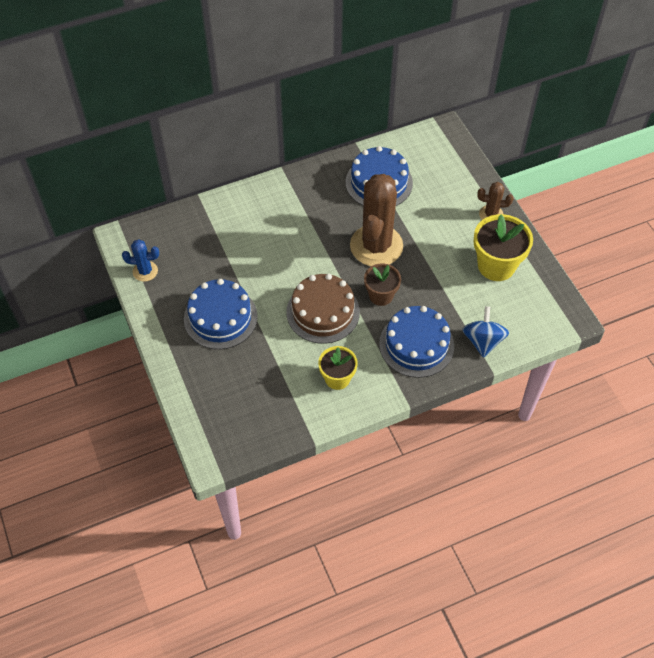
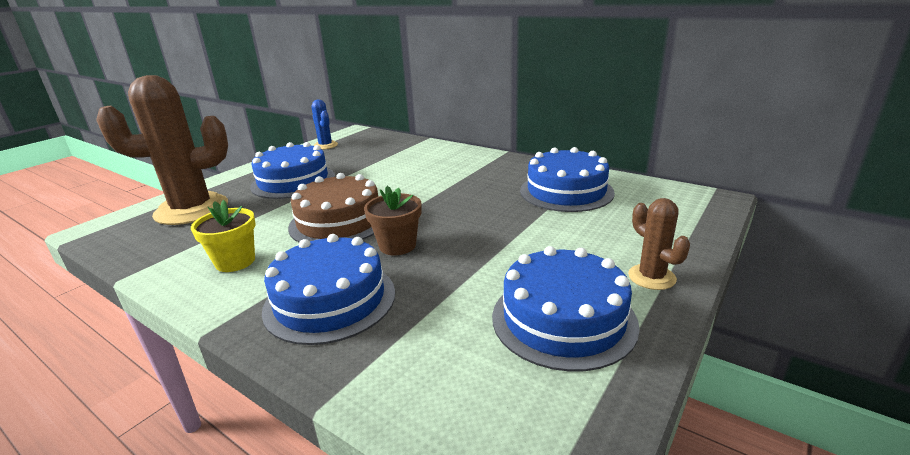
camera: 60 degrees right, 30 degrees down
(376, 246) = (473, 218): brown cactus -> brown cactus (192, 210)
(483, 341) = (384, 366): blue spinning top -> none
(496, 265) = (563, 319): yellow flower pot -> blue cake

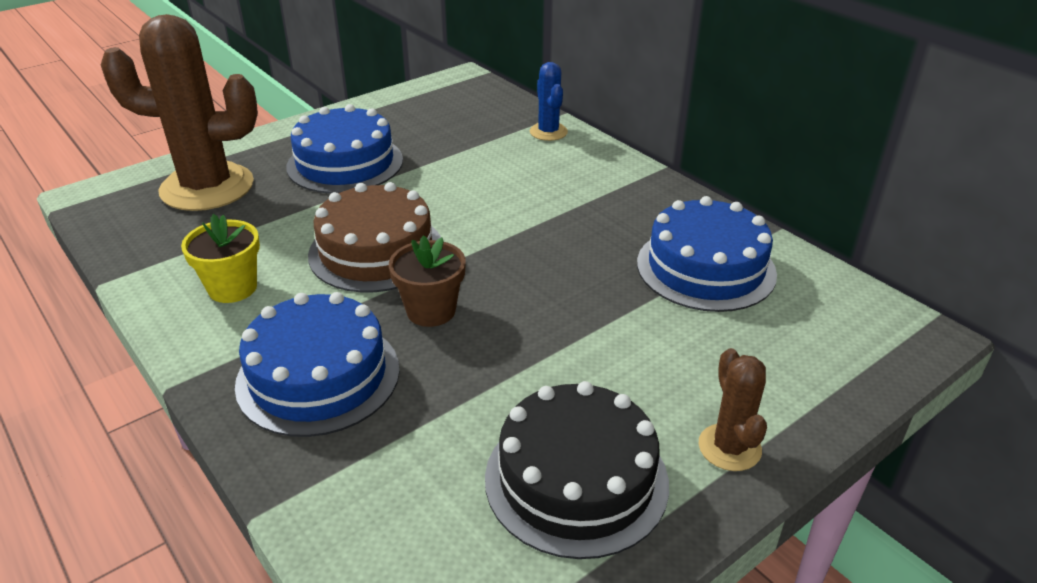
camera: 15 degrees right, 10 degrees up
(325, 145) = (412, 100): blue cactus -> blue cactus (548, 132)
(563, 319) = (576, 479): blue cake -> black cake

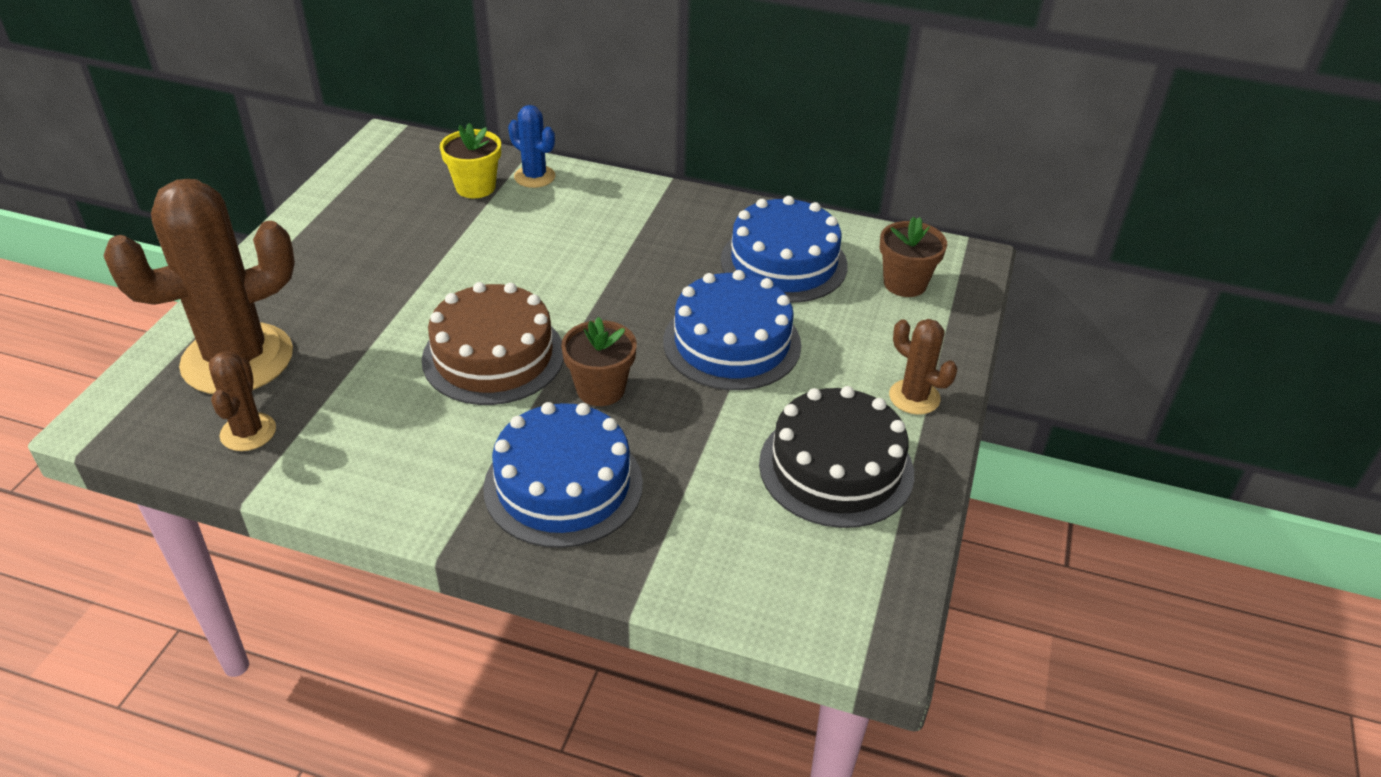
camera: 35 degrees left, 5 degrees up
(157, 238) = (248, 432): none -> brown cactus
(232, 288) = (392, 446): yellow flower pot -> yellow flower pot (475, 187)
(345, 163) = (362, 279): blue cake -> blue cake (732, 343)
(821, 332) = (905, 283): none -> brown flower pot

